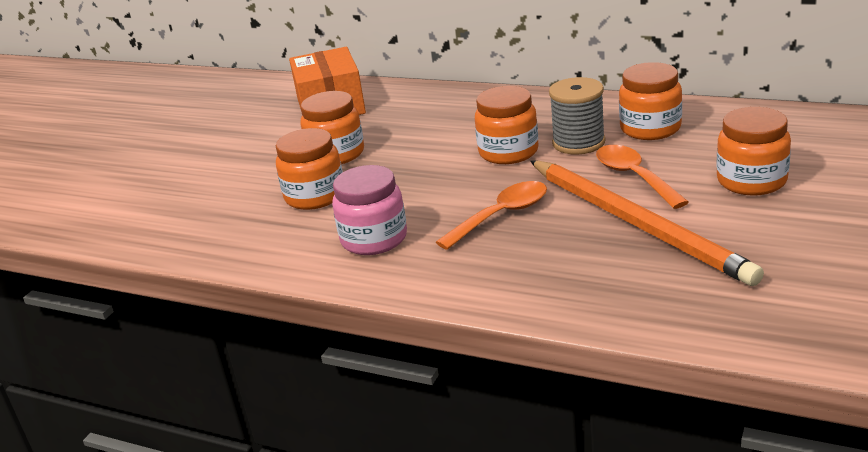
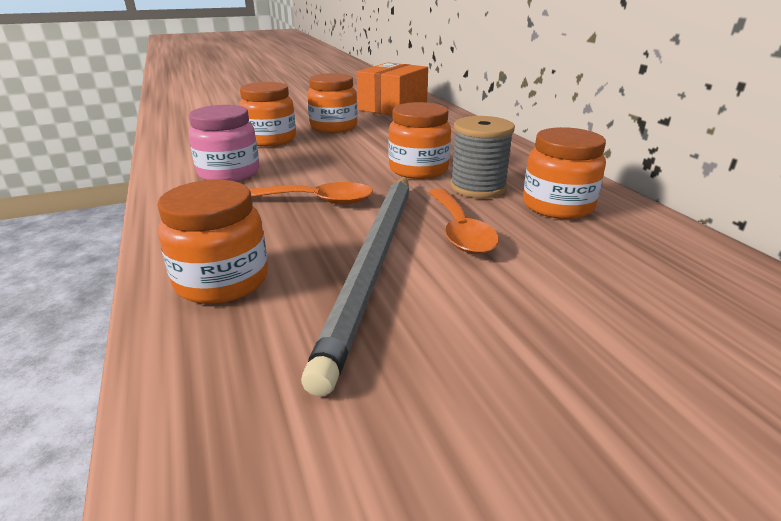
camera: 40 degrees right, 0 degrees up
(634, 177) = (459, 230): orange spoon -> orange spoon turned 150 degrees clockwise
(636, 223) = (374, 263): orange pencil -> grey pencil
(751, 181) = (556, 296): orange jar -> orange jar (222, 281)

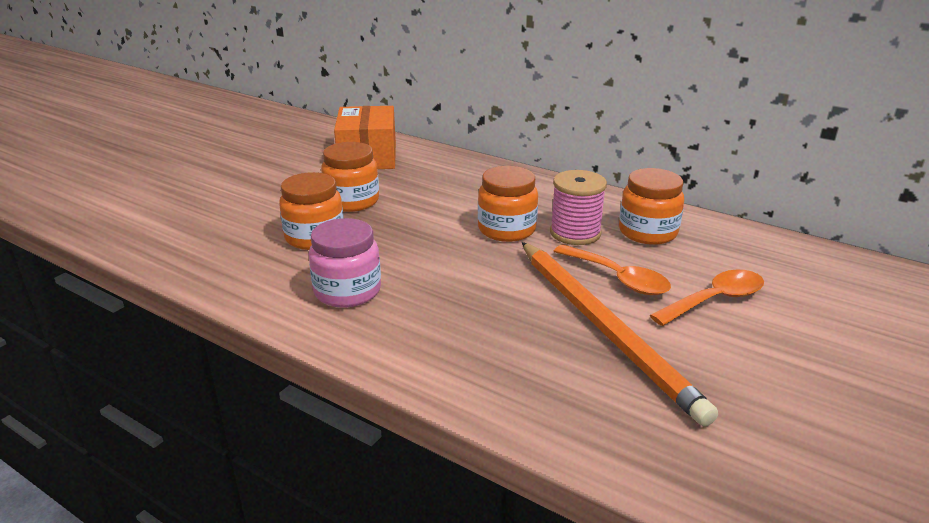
camera: 35 degrees left, 0 degrees up
(222, 281) = (528, 388): orange jar -> none
(314, 201) = (475, 292): orange spoon -> orange spoon (714, 300)
(374, 263) = (603, 328): grey pencil -> orange pencil
(478, 187) = (575, 233): grey spool -> pink spool

